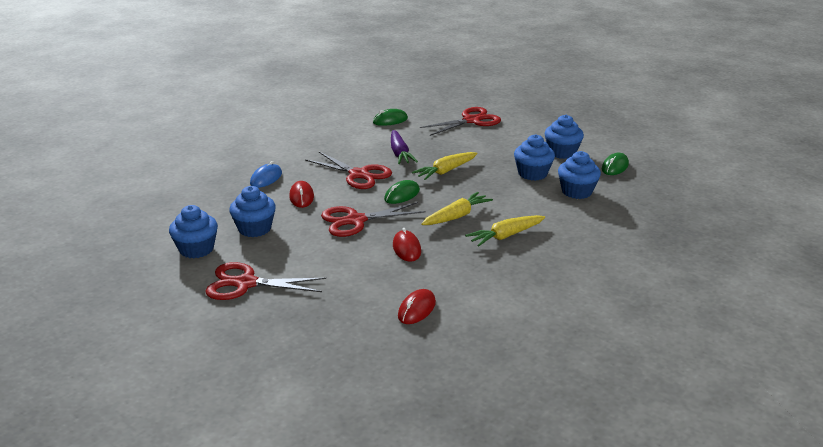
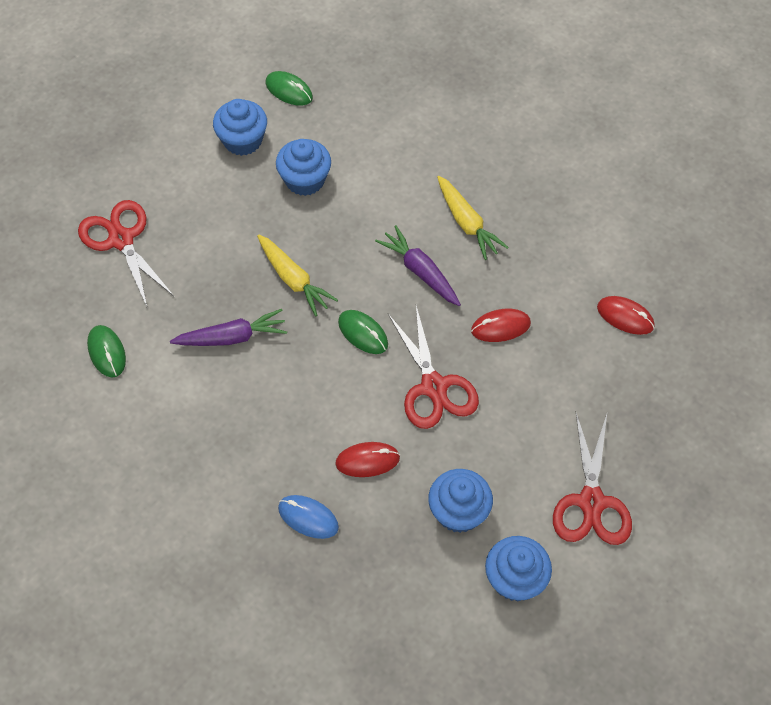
camera: 90 degrees left, 30 degrees up
(359, 174) = (300, 389): red scissors -> none
(456, 216) = (420, 271): yellow carrot -> purple carrot
(576, 191) = (356, 139): blue cupcake -> none

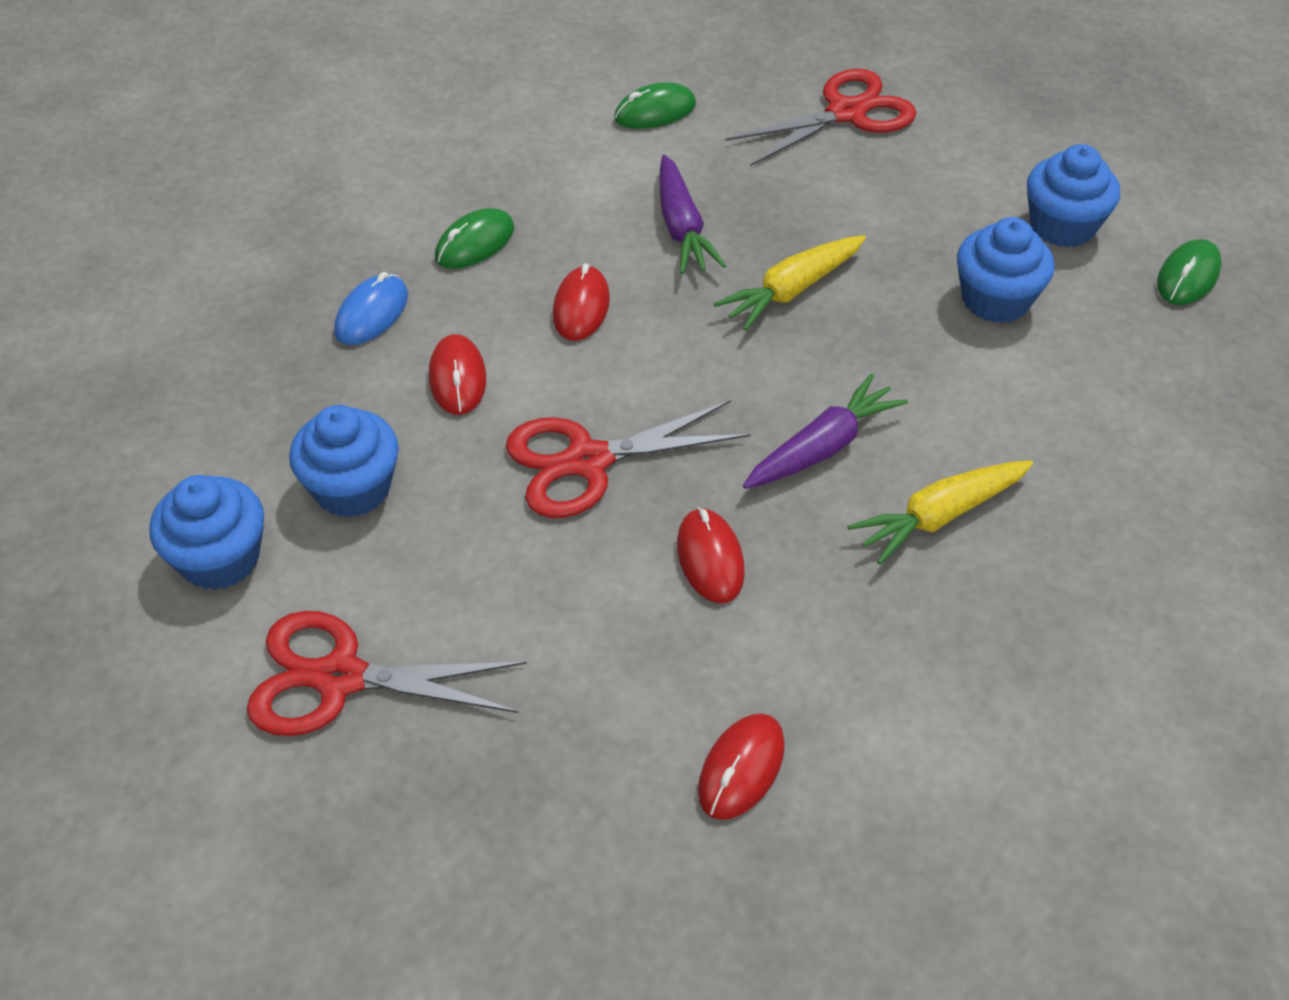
camera: 90 degrees right, 10 degrees down
(305, 393) = (581, 307): none -> red mouse
(363, 333) = (692, 373): green mouse -> green mouse (475, 243)

